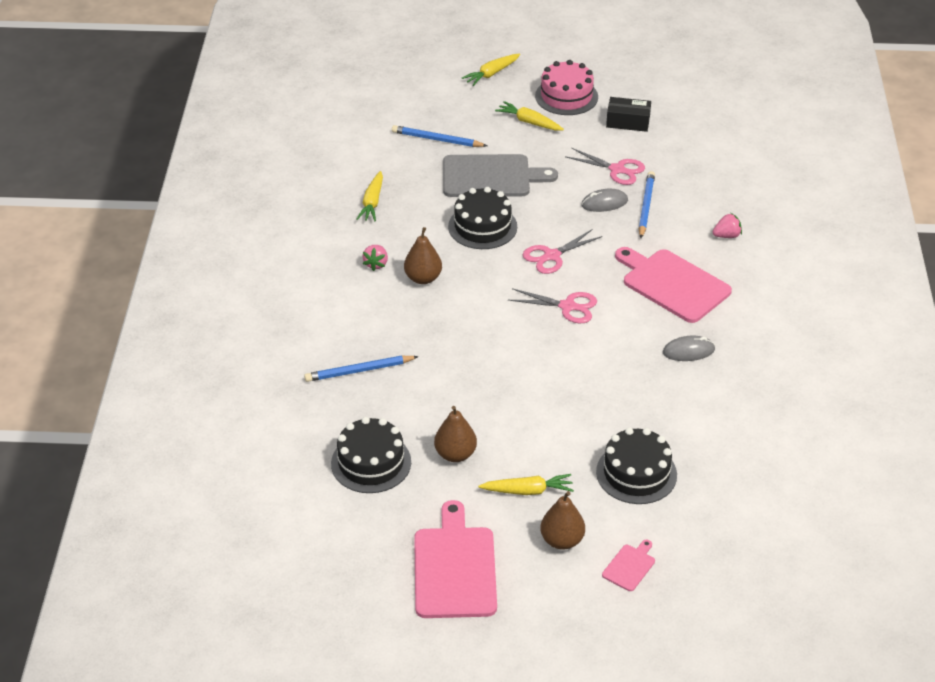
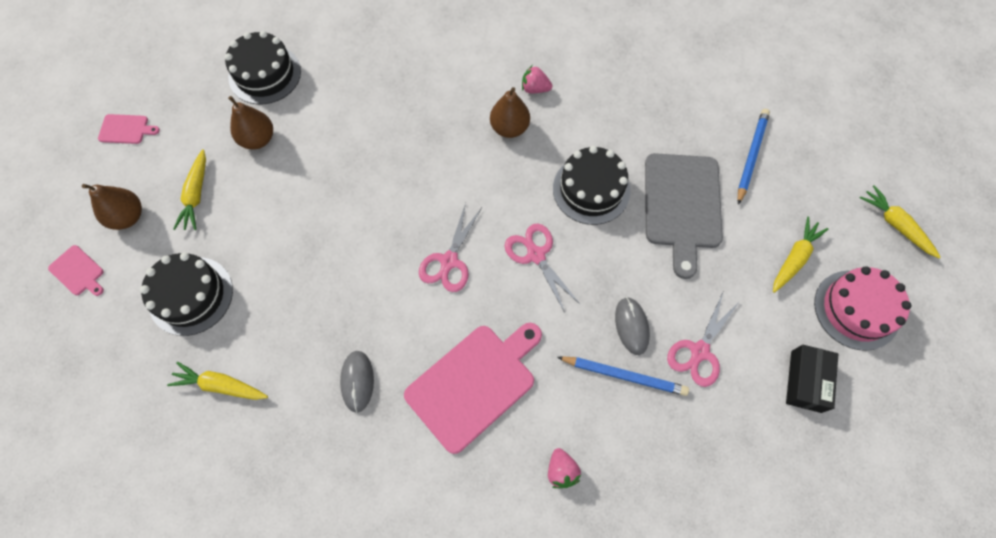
camera: 95 degrees right, 25 degrees up
(359, 371) = (383, 69): blue pencil -> none
(372, 202) = (635, 89): yellow carrot -> yellow carrot (220, 385)
(454, 568) = (126, 129): pink cutting board -> pink cutting board, size x0.45

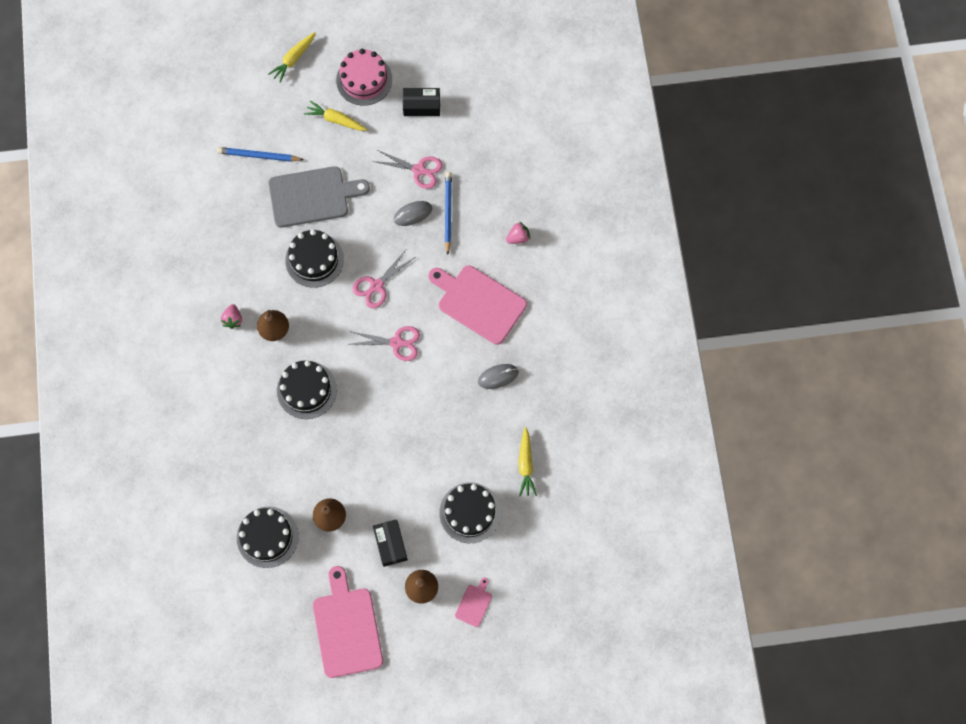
camera: 105 degrees left, 5 degrees up
(126, 129) = (347, 628): pink cutting board -> pink cutting board, size x2.21
(196, 195) = (390, 544): yellow carrot -> black box
(422, 146) = (306, 390): none -> black cake

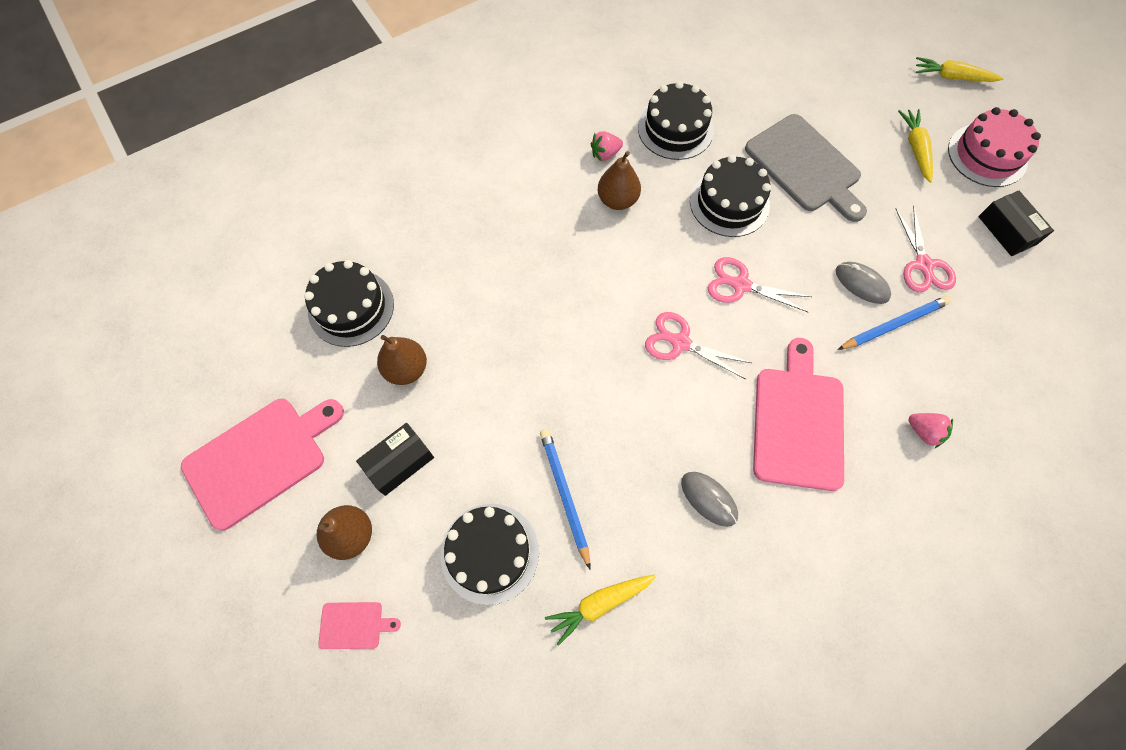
camera: 65 degrees right, 5 degrees down
(259, 156) = (814, 94): blue pencil -> blue pencil (564, 494)
(306, 390) = (561, 267): black cake -> black cake (675, 129)
(396, 343) = (680, 343): pink scissors -> pink scissors turned 135 degrees clockwise

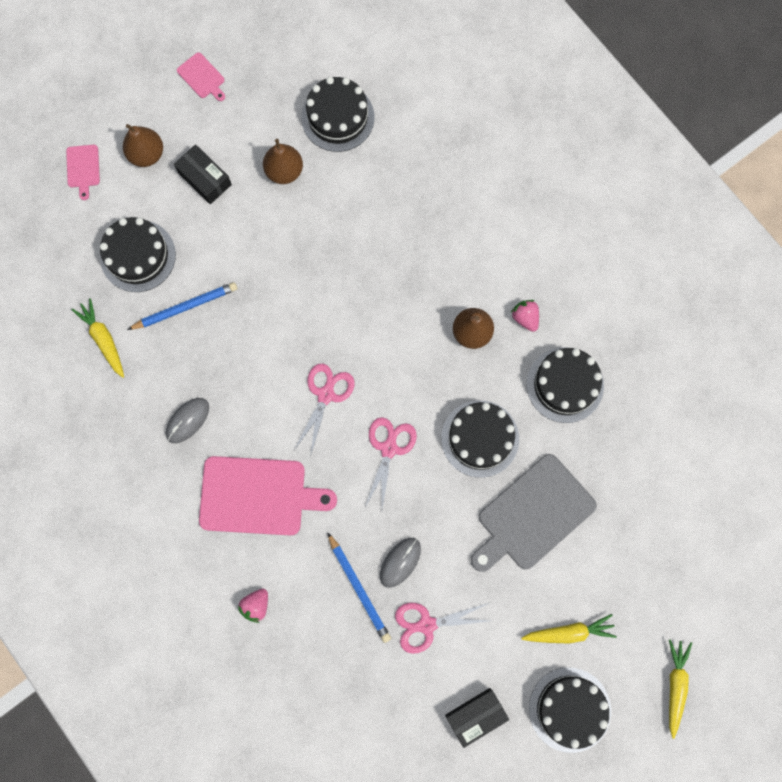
camera: 85 degrees right, 10 degrees up
(260, 458) = (202, 77): pink cutting board -> pink cutting board, size x0.45
(987, 155) = (569, 709): pink cake -> black cake

